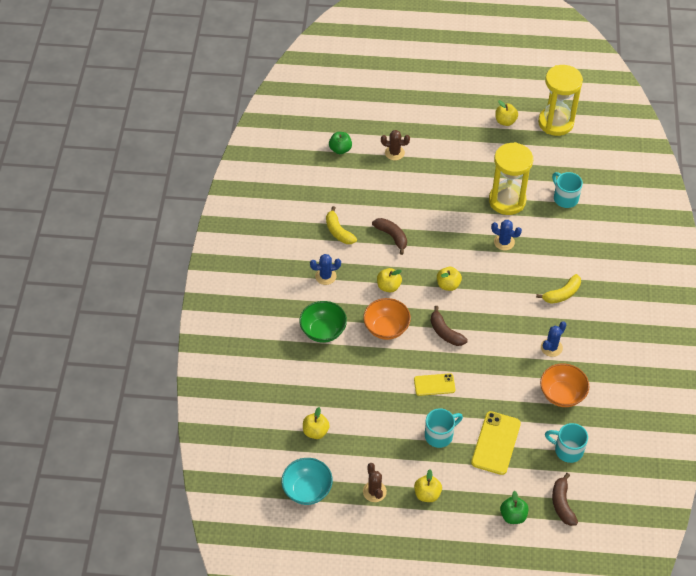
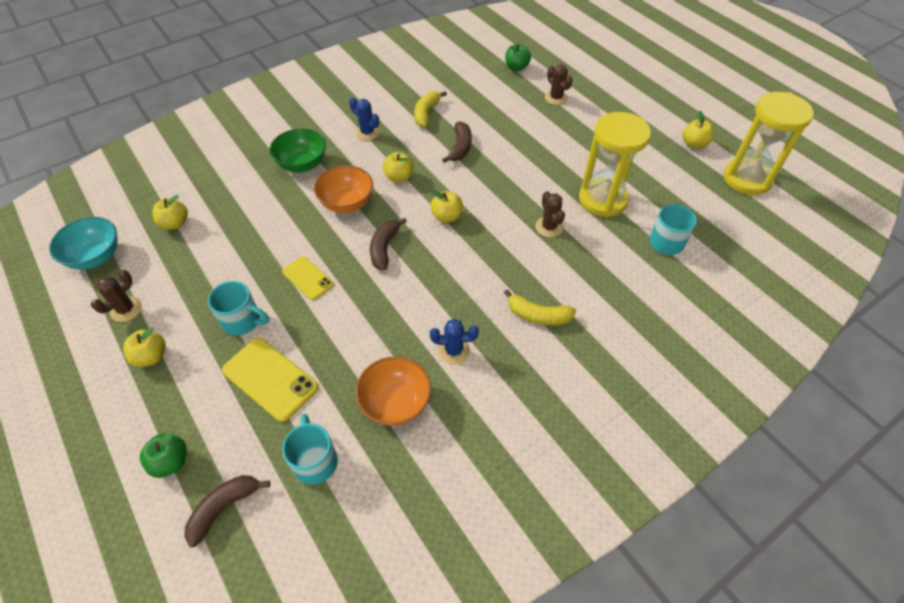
camera: 50 degrees right, 0 degrees up
(496, 443) = (270, 379): yellow phone -> yellow phone turned 60 degrees clockwise
(504, 242) = (549, 227): blue cactus -> brown cactus

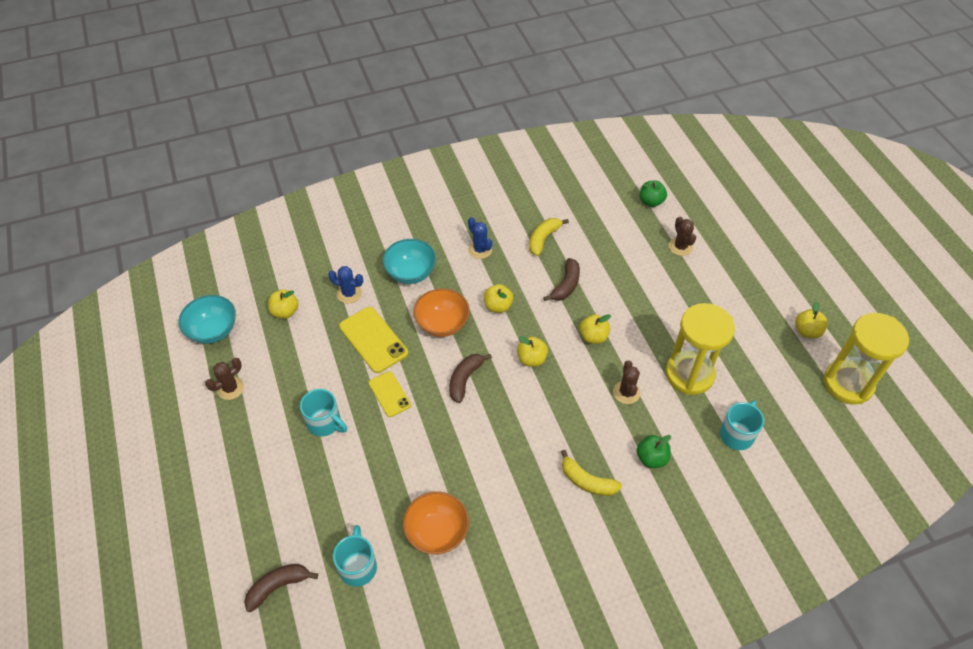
camera: 15 degrees right, 0 degrees up
(151, 356) = (243, 438): yellow apple -> yellow apple (593, 337)
(171, 462) = (243, 536): green apple -> green apple (651, 458)
(270, 379) = (337, 483): yellow phone -> yellow phone (373, 340)
(302, 164) = (411, 273): green bowl -> turquoise bowl
(453, 351) = (500, 496): blue cactus -> blue cactus (349, 293)

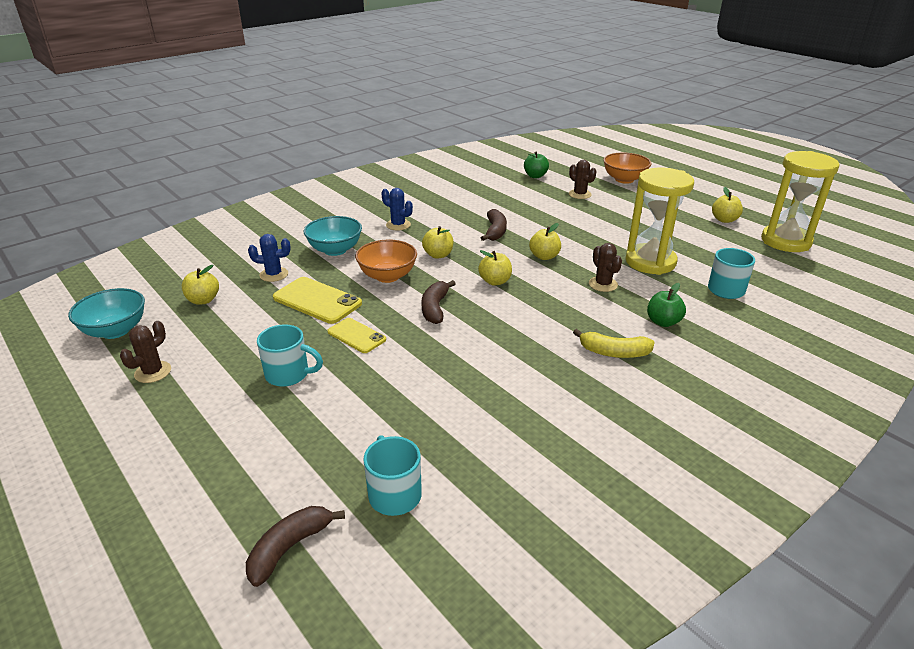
camera: 20 degrees left, 20 degrees down
(437, 532) = (477, 435): orange bowl -> orange bowl (624, 179)
(543, 239) = (455, 209): yellow banana -> none

